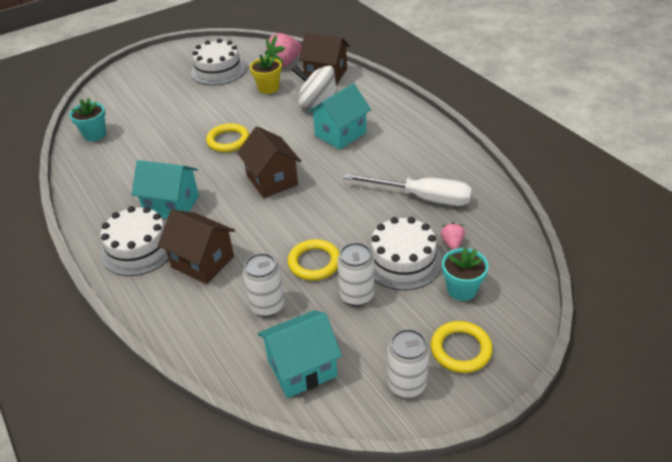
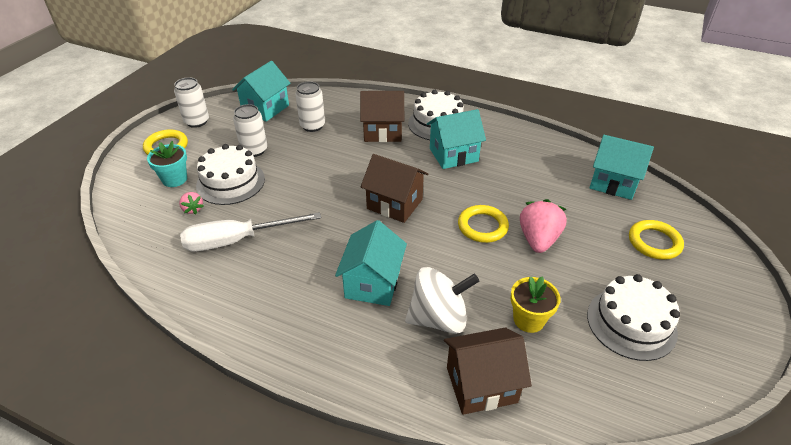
camera: 145 degrees right, 0 degrees up
(95, 134) = (613, 183): turquoise flower pot -> turquoise house
(285, 63) = (566, 385): pink strawberry -> pink strawberry (538, 240)
(314, 263) = (300, 158): yellow ring -> yellow ring (654, 242)

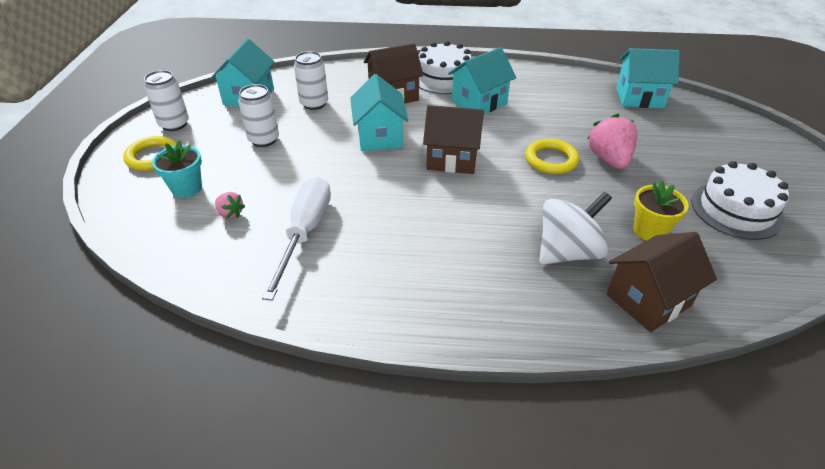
camera: 20 degrees left, 0 degrees up
(230, 182) = (257, 177): white cake -> none
(237, 240) = (305, 233): white screwdriver -> white screwdriver turned 135 degrees clockwise
(373, 283) = (481, 237): turquoise house -> turquoise house (379, 137)
(654, 242) = (707, 139): yellow ring -> none

